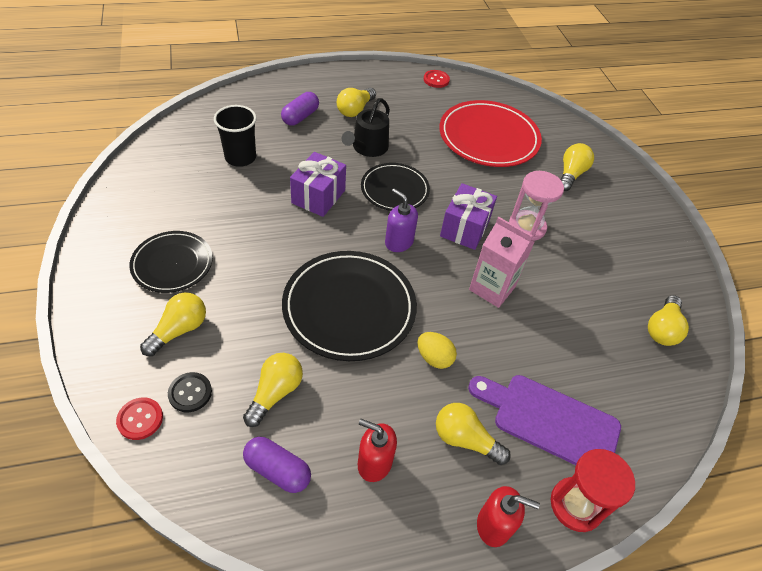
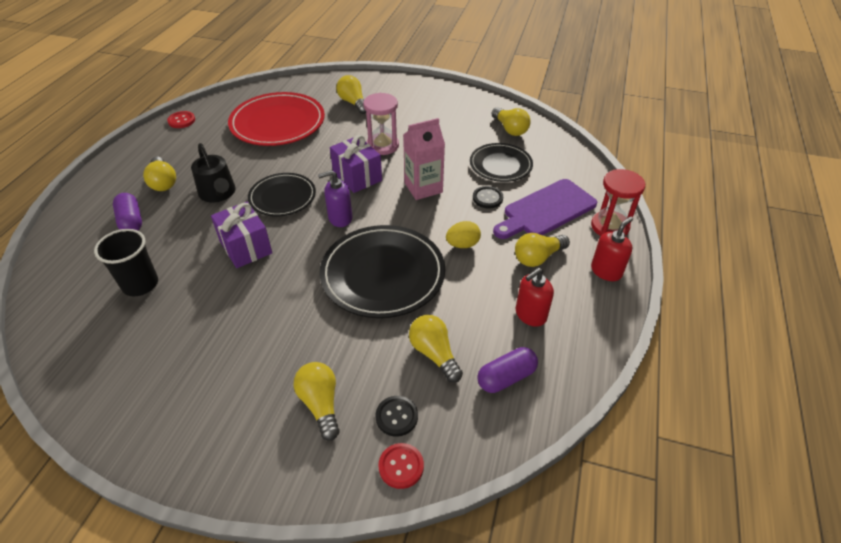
camera: 55 degrees left, 5 degrees down
(172, 264) = (234, 385): black plate -> black plate (500, 165)
(522, 353) = (487, 198): none -> black button

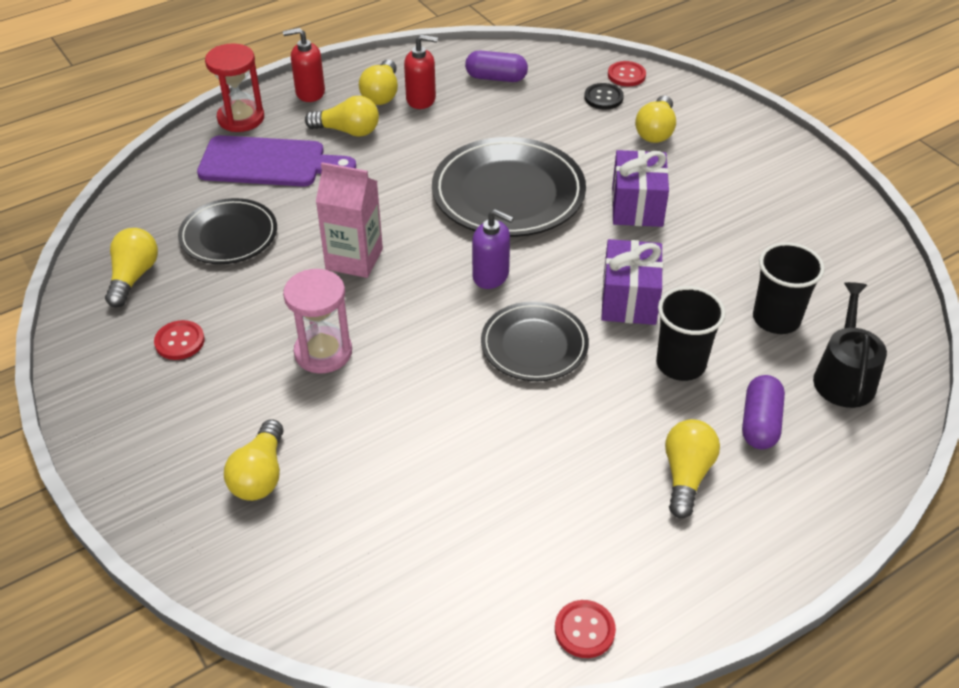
camera: 140 degrees left, 0 degrees up
(192, 228) = (680, 364): none -> black cup
(218, 193) = (615, 403): black watering can -> black watering can (844, 376)
(278, 123) = (424, 504): red plate -> none
(357, 176) = (412, 321): purple gift -> purple gift (637, 206)
(434, 354) = (533, 116): yellow light bulb -> yellow light bulb (382, 94)
(449, 120) = (179, 341): none -> red button
(462, 244) = (398, 177): yellow egg -> none
(487, 198) = (304, 207): black button -> none

